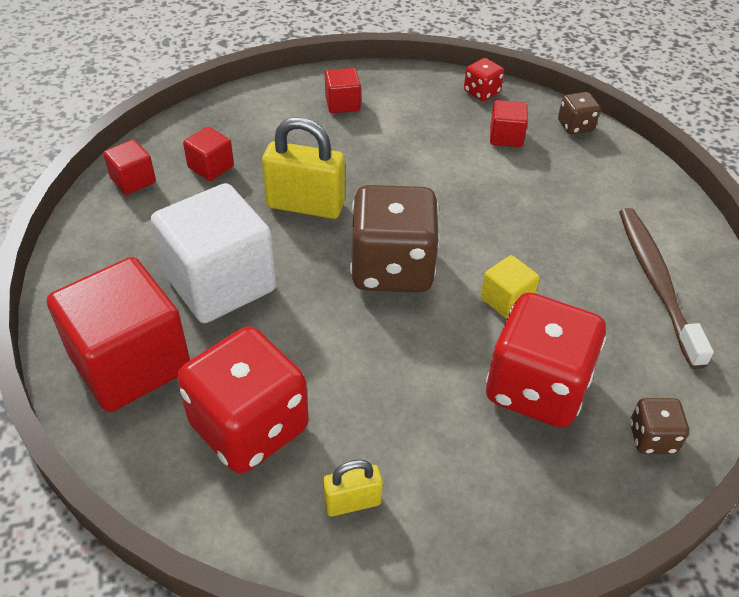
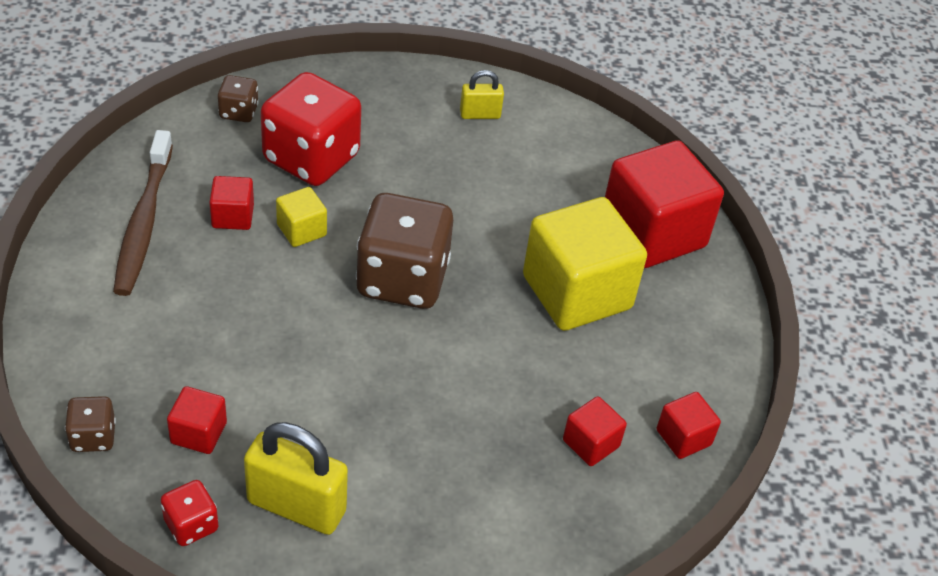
camera: 175 degrees left, 0 degrees up
(220, 283) = (577, 292): white cube -> yellow cube
(249, 427) = (552, 171): red dice -> none
(305, 205) = (480, 368): yellow padlock -> yellow padlock (296, 506)
(342, 104) = (404, 533): red cube -> red cube (233, 216)

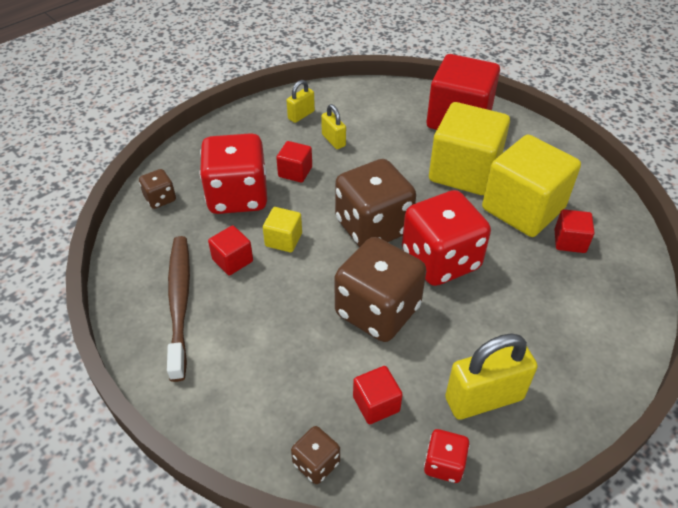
camera: 35 degrees left, 0 degrees up
(144, 221) = (179, 303): brown toothbrush -> brown toothbrush turned 150 degrees counterclockwise
(303, 358) = (377, 311): none -> brown dice
(426, 359) = (440, 260): none -> red dice
(479, 164) = (333, 140): none -> yellow padlock
(587, 375) = (523, 208): none -> yellow cube
(683, 437) = (601, 206): red cube -> red cube (295, 172)

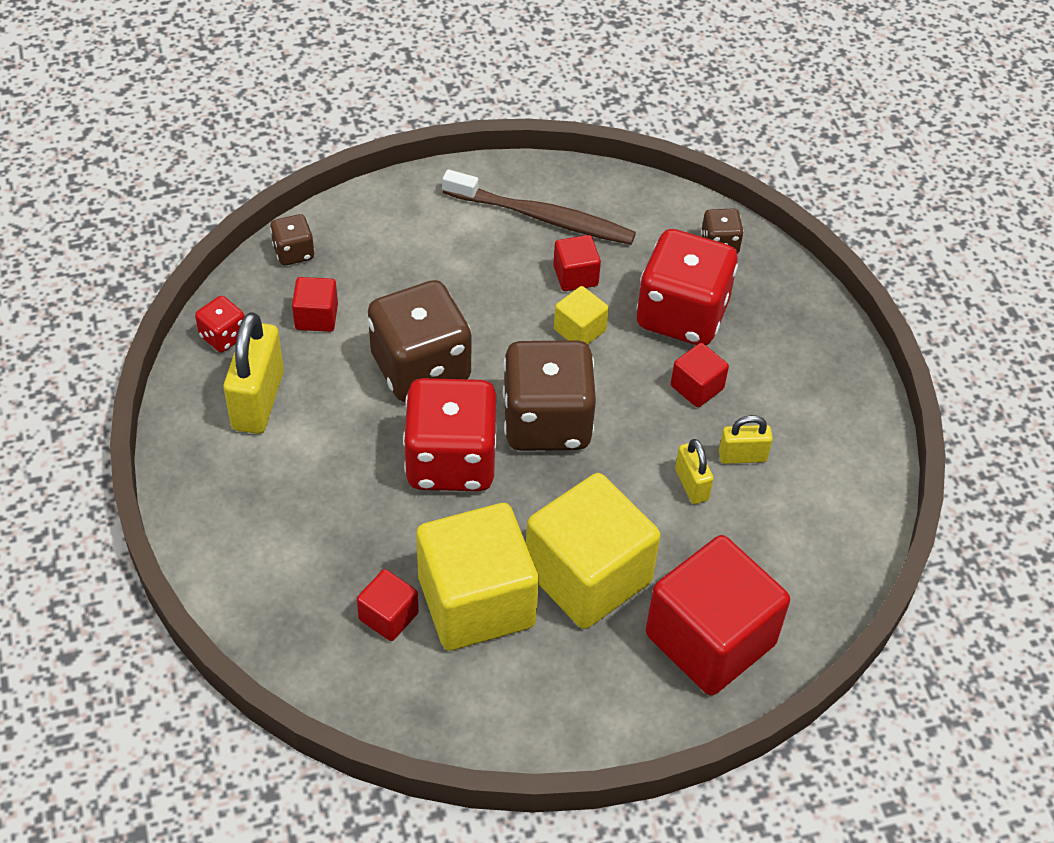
camera: 115 degrees right, 5 degrees up
(301, 115) = (823, 443): yellow padlock -> yellow padlock (691, 485)

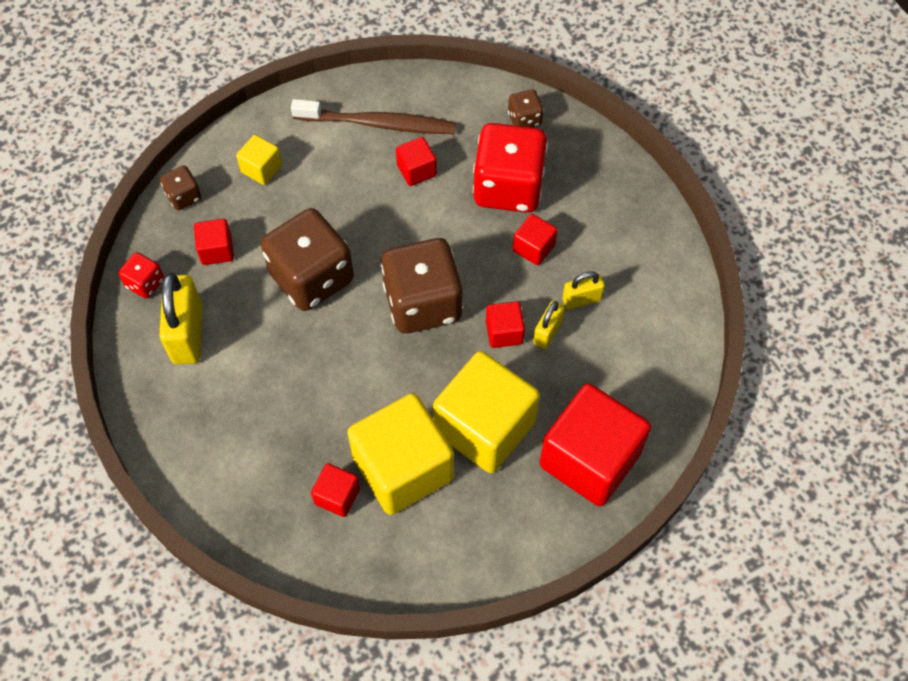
camera: 10 degrees left, 10 degrees up
(451, 461) = (355, 353): red dice -> none
(579, 330) = (430, 217): yellow cube -> yellow cube (261, 169)
(638, 474) = (504, 332): none -> red cube
(691, 485) = (547, 332): yellow padlock -> yellow padlock turned 60 degrees clockwise

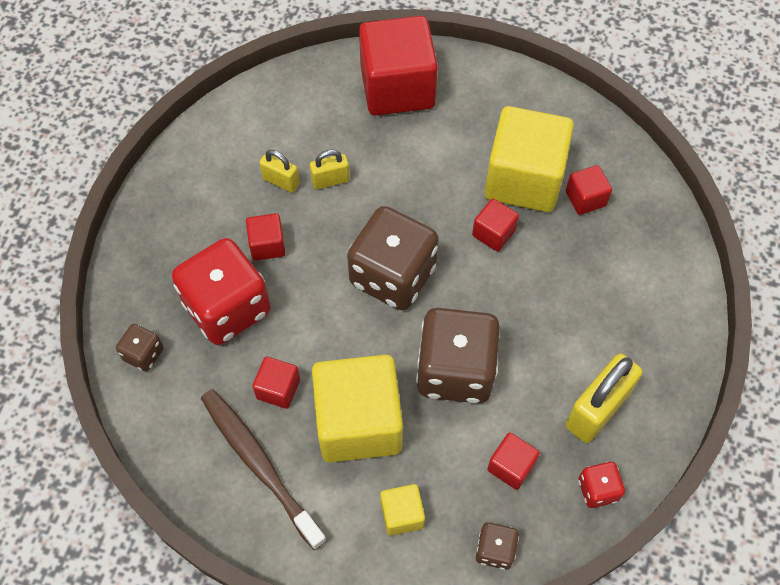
camera: 135 degrees left, 0 degrees up
(484, 427) = (442, 159): yellow cube -> yellow cube (358, 422)
(504, 332) = (359, 206): red cube -> red cube (493, 233)

